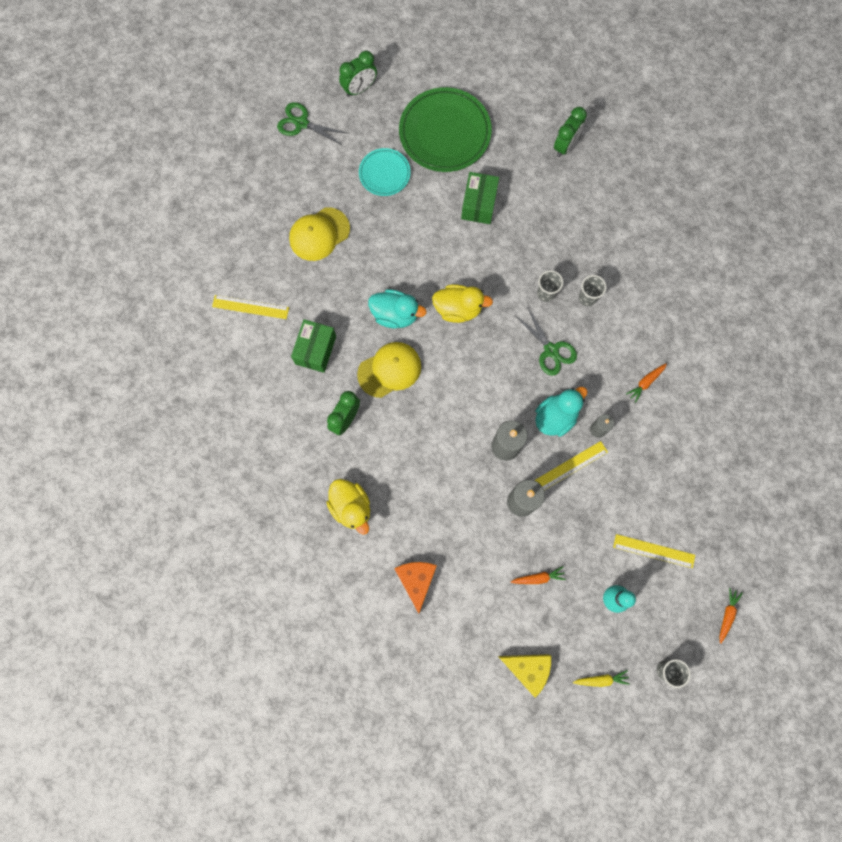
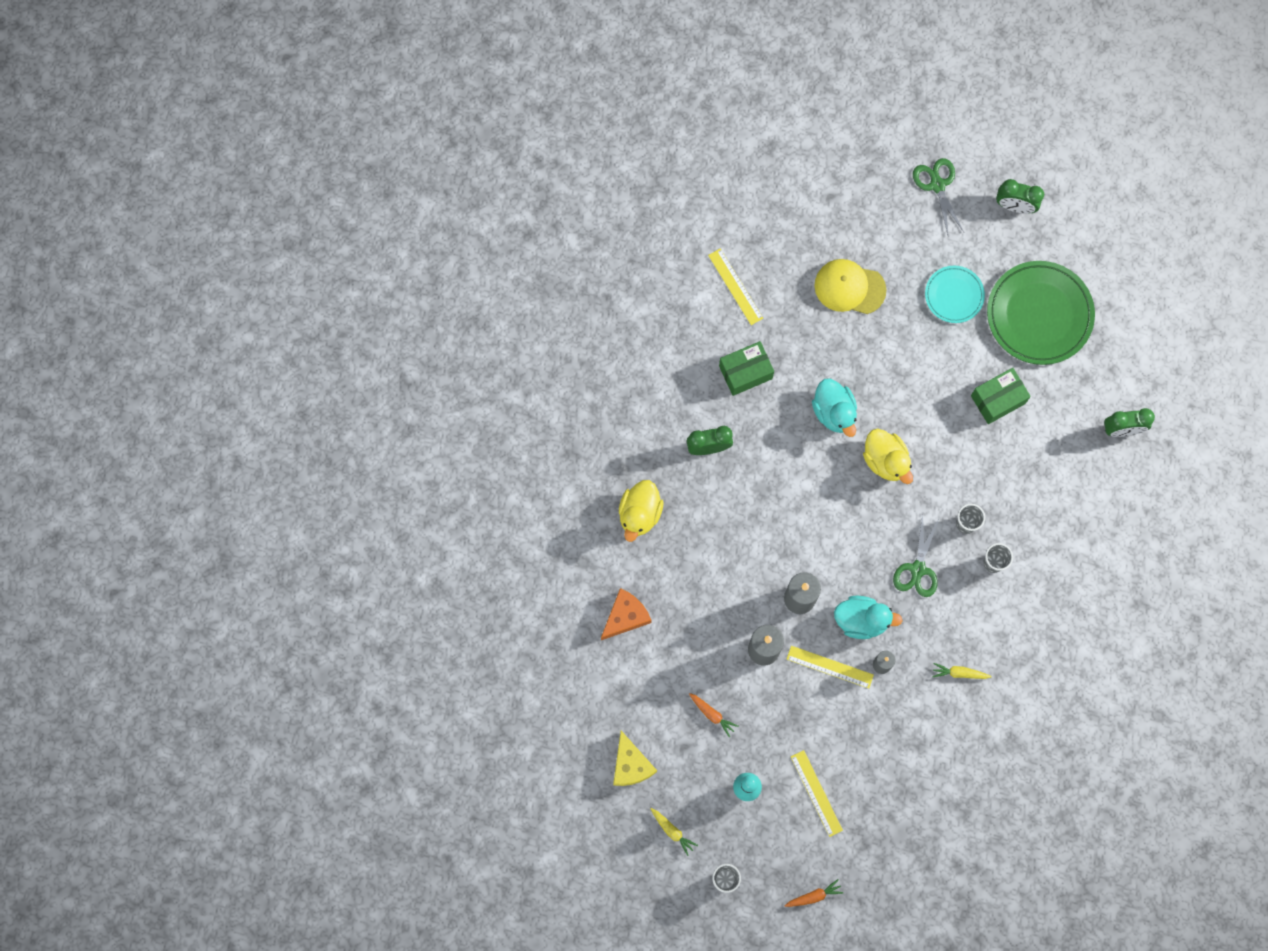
camera: 50 degrees right, 0 degrees up
(389, 370) = (781, 448): yellow cap -> none
(645, 382) = (959, 673): orange carrot -> yellow carrot

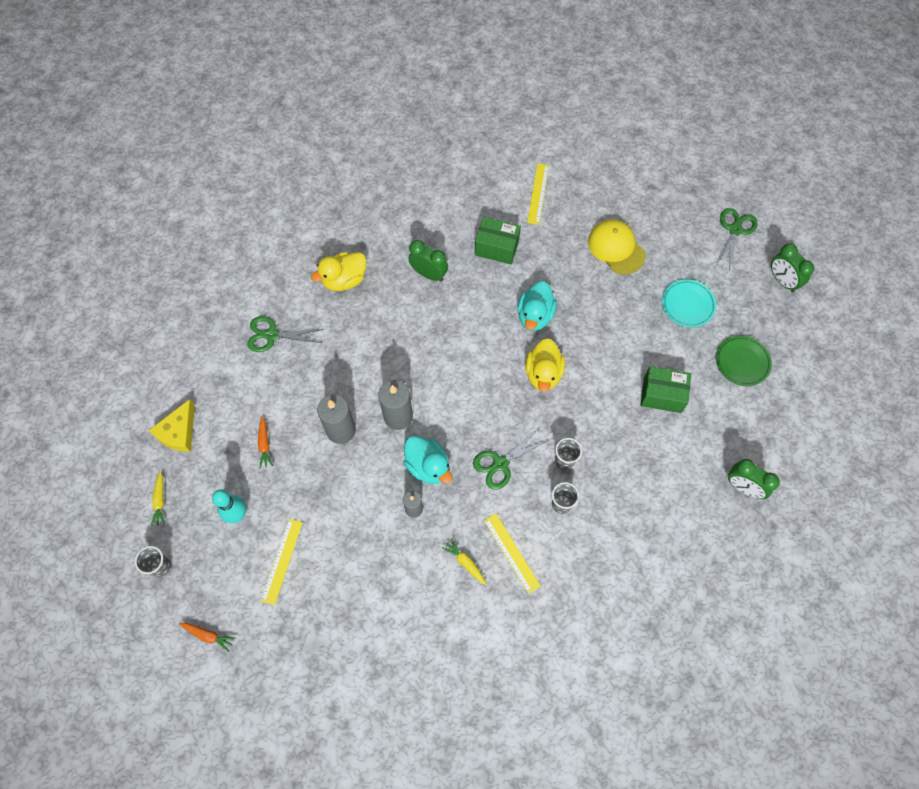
camera: 40 degrees right, 10 degrees down
(625, 616) = (272, 335): orange cheese -> green scissors
(830, 667) = (375, 480): yellow ruler -> yellow ruler (512, 552)
(1039, 314) = (742, 362): green plate -> green plate, size x0.56

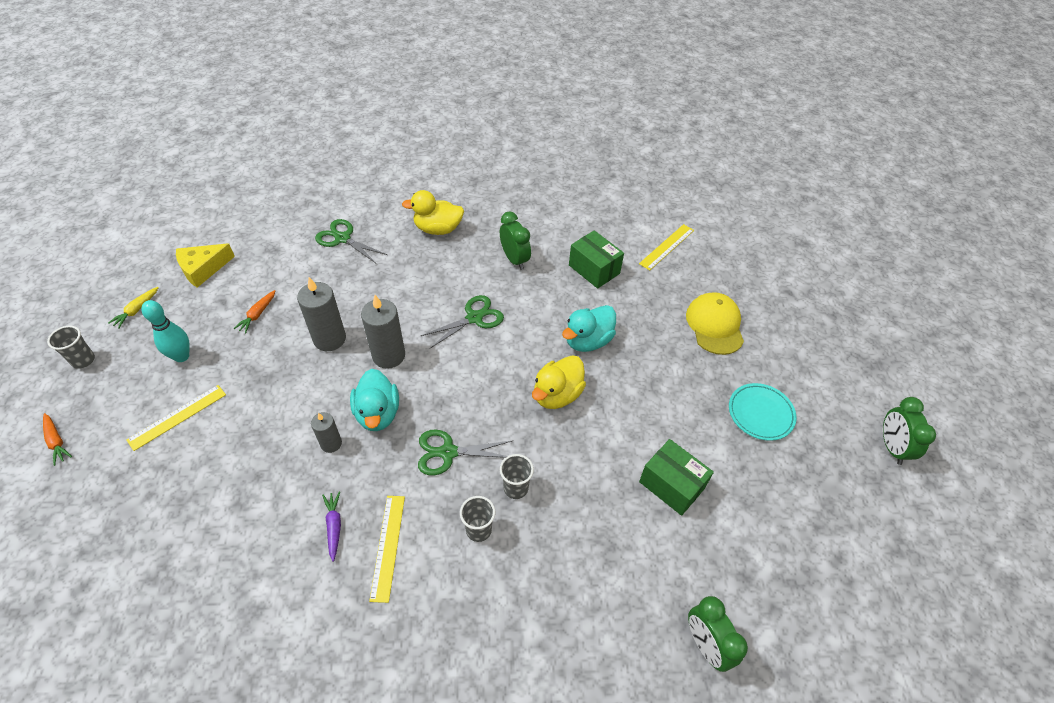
camera: 30 degrees right, 15 degrees down
(465, 563) = (334, 526): yellow carrot -> purple carrot
(735, 230) = (861, 371): green scissors -> green scissors (474, 318)
(742, 362) = (791, 503): green plate -> none

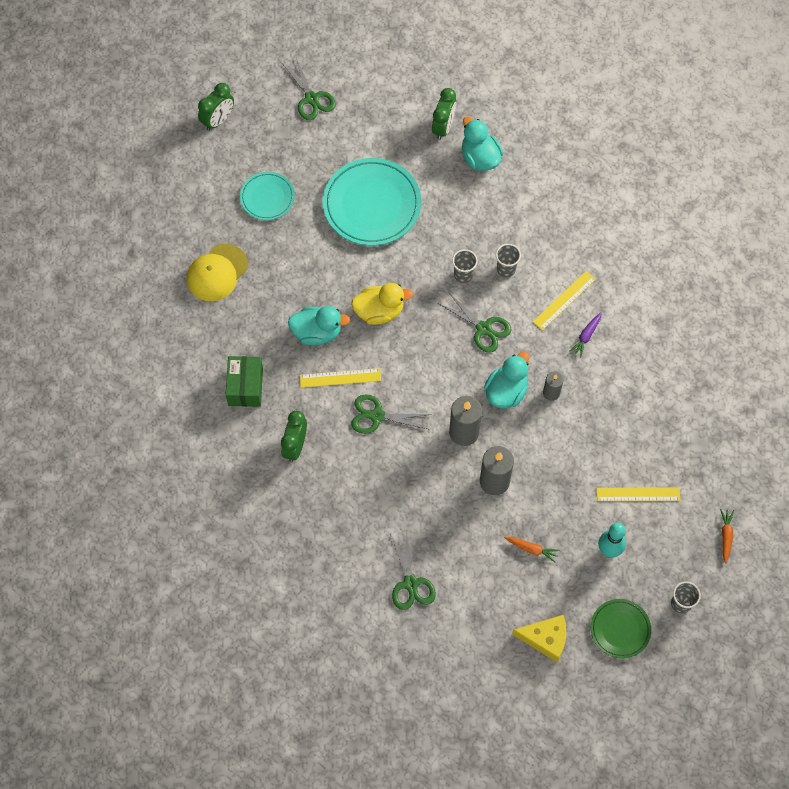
camera: 135 degrees left, 15 degrees up
(136, 310) = (620, 629): yellow carrot -> green plate
(257, 314) = (531, 549): orange carrot -> orange carrot turned 45 degrees clockwise
(438, 229) = (325, 530): yellow duck -> none
(628, 642) = (480, 158): none -> turquoise duck
(666, 247) = (166, 361): yellow ruler -> yellow ruler (340, 378)
(671, 485) = (372, 205): green box -> turquoise plate
(858, 548) = (311, 99): none -> green scissors

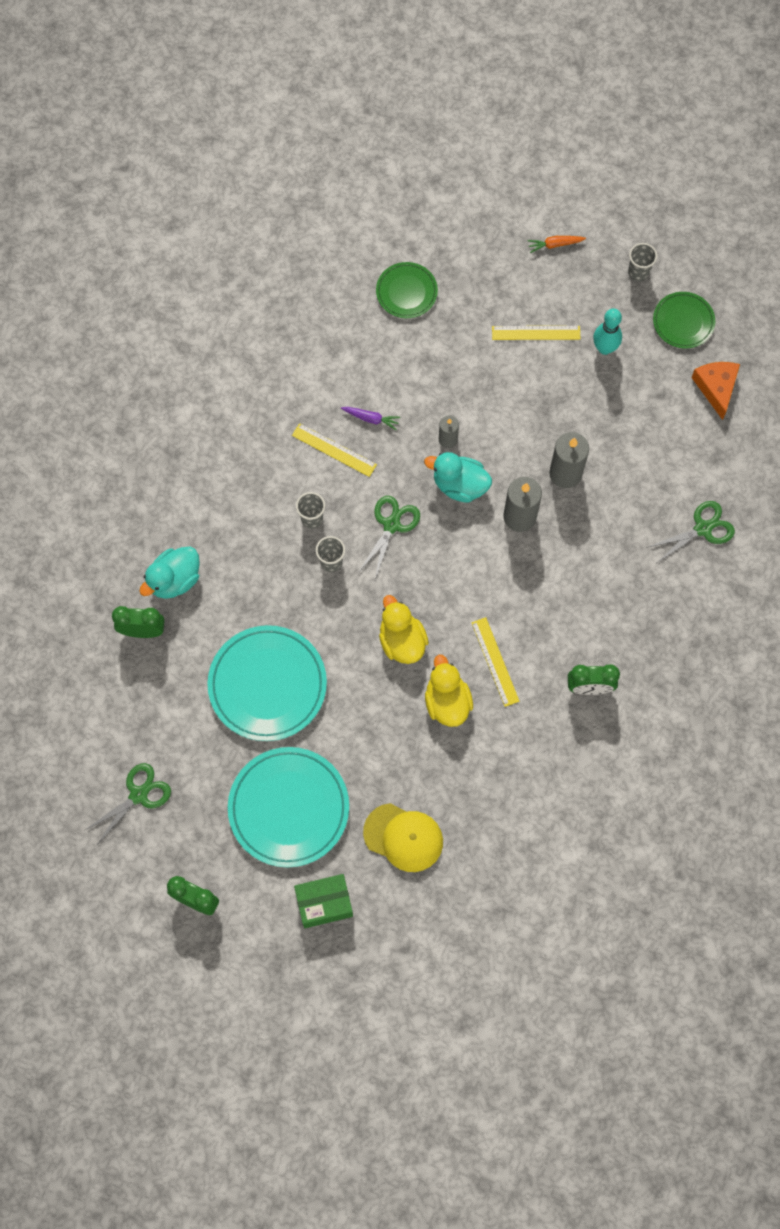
camera: 105 degrees left, 5 degrees up
(245, 387) = (536, 762): green box -> green box (324, 903)
(267, 197) = (289, 808): turquoise plate -> turquoise plate, size x1.80
(317, 332) = (447, 702): turquoise duck -> yellow duck
(377, 416) = (528, 611): green scissors -> none
(531, 549) = (627, 421): orange carrot -> none
(545, 639) = (716, 388): yellow cheese -> orange cheese
(638, 494) = (536, 333): yellow ruler -> yellow ruler turned 75 degrees counterclockwise
(703, 395) = (406, 292): none -> green plate

